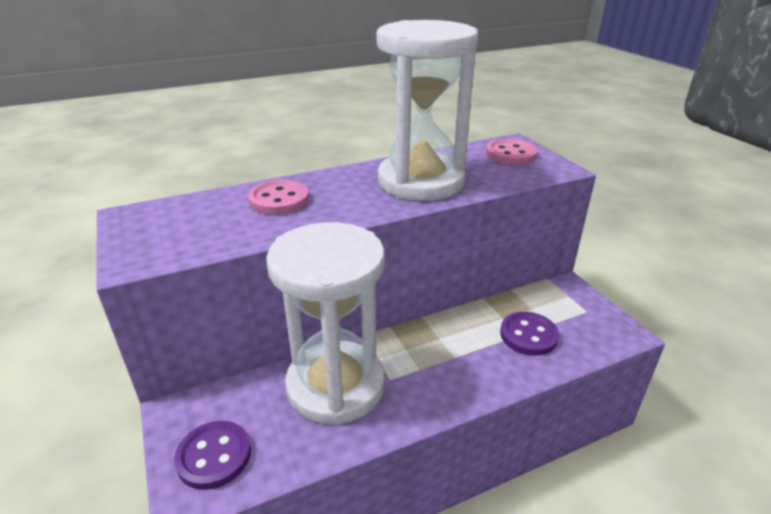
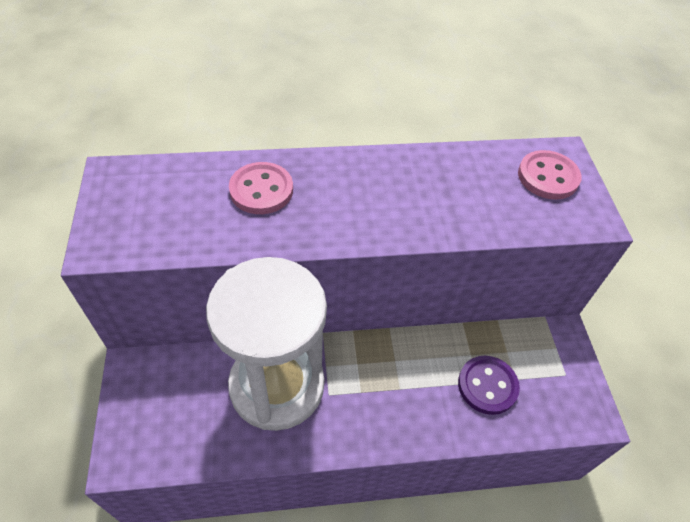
camera: 15 degrees right, 20 degrees up
(214, 456) = (151, 426): purple button -> none
(421, 181) = (421, 199): white hourglass -> none

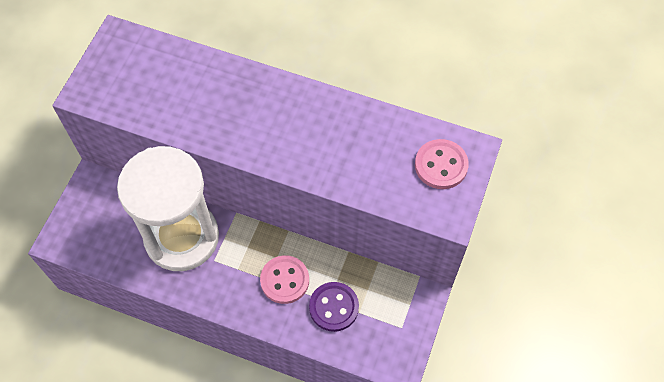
camera: 30 degrees right, 10 degrees up
(261, 190) = (212, 90): pink button -> pink button (284, 280)

